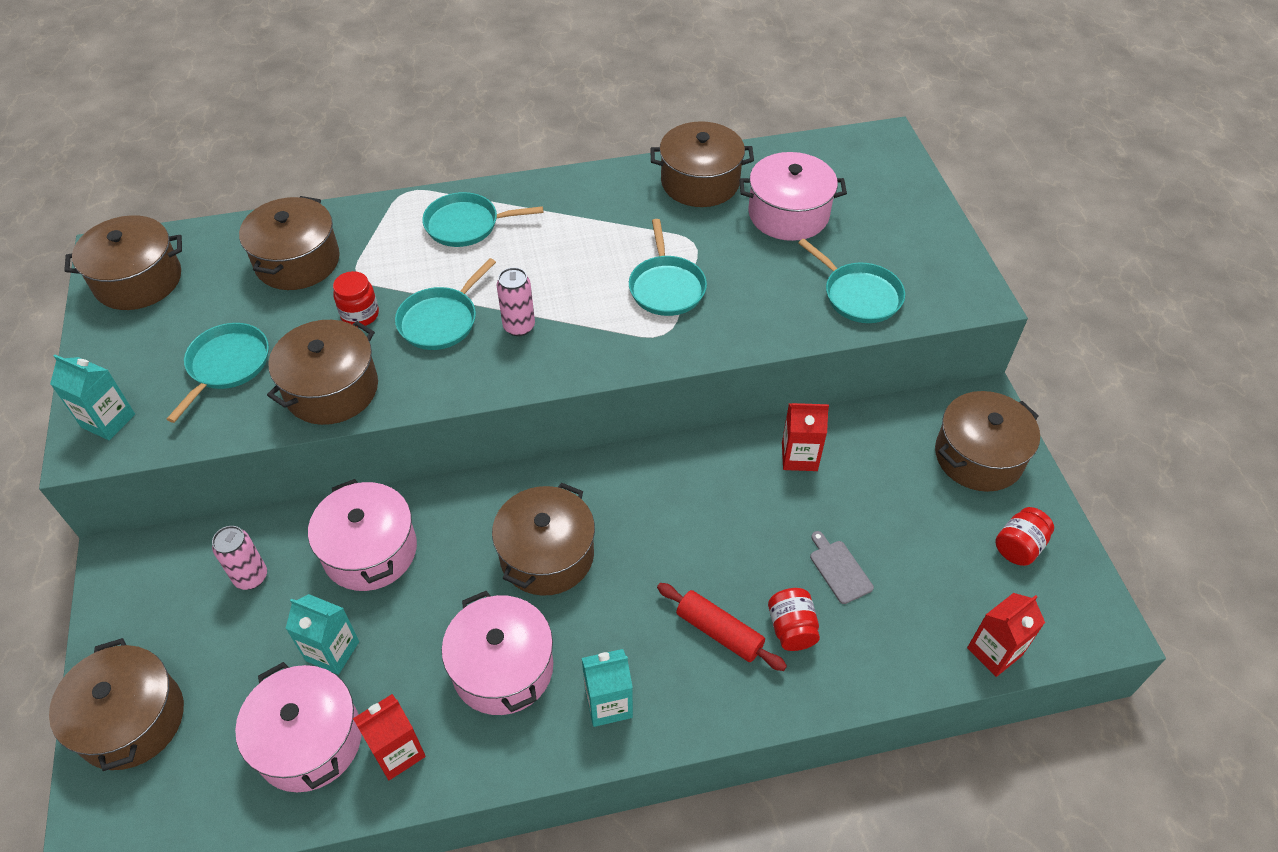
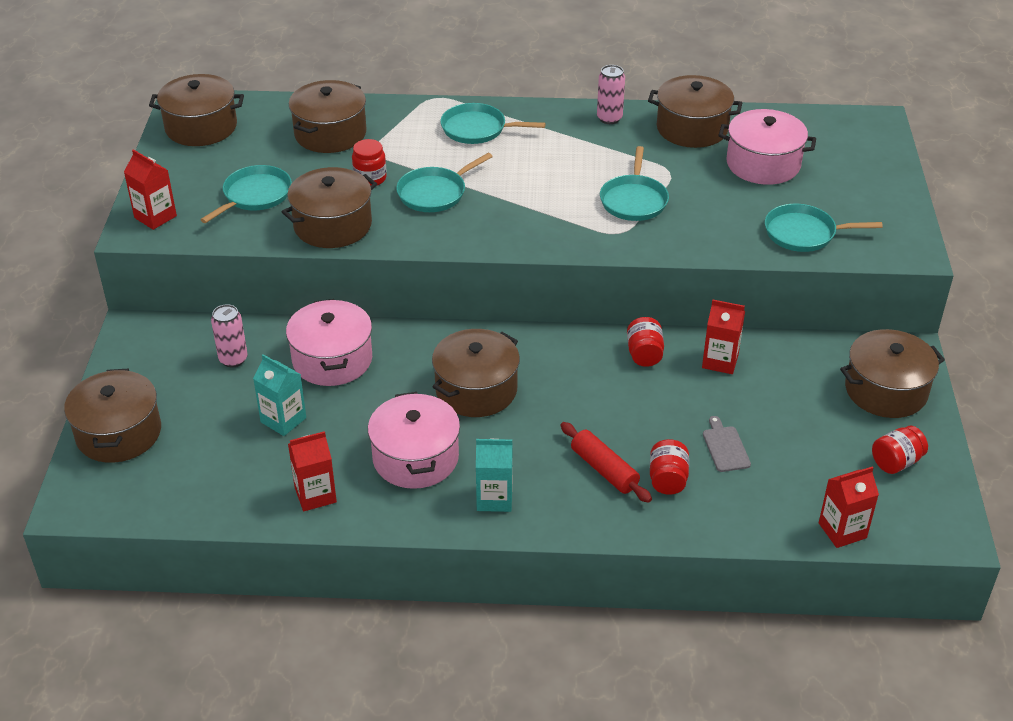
camera: 15 degrees right, 10 degrees down
(108, 421) = (155, 217): turquoise carton -> red carton
(309, 740) = (249, 473): pink pot -> none
(519, 326) = (498, 208): pink can -> pink can (609, 118)
(717, 465) = (644, 354): none -> red jar
(859, 295) = (803, 233): turquoise pan -> turquoise pan turned 120 degrees clockwise

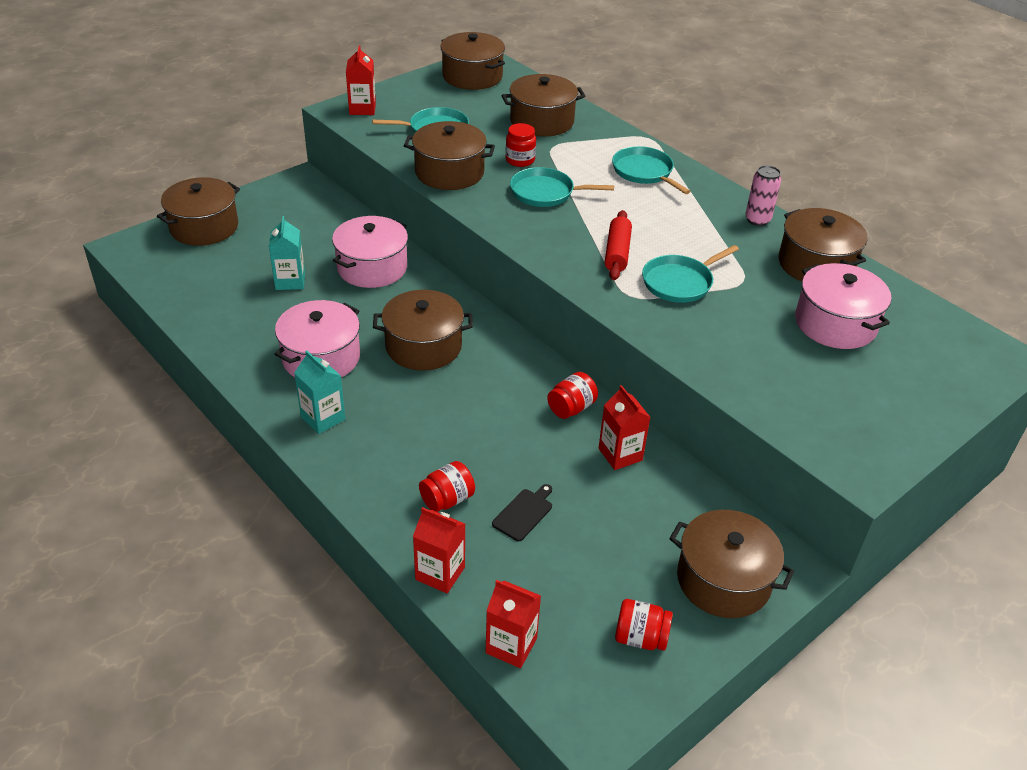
camera: 45 degrees right, 0 degrees up
(233, 359) = (321, 230): pink can -> none
(315, 495) = (235, 334): red carton -> red carton (440, 573)
(604, 469) = (417, 458): red rolling pin -> red rolling pin (617, 253)
(725, 447) = (524, 513): grey cutting board -> black cutting board
(803, 233) = (782, 393): turquoise pan -> none

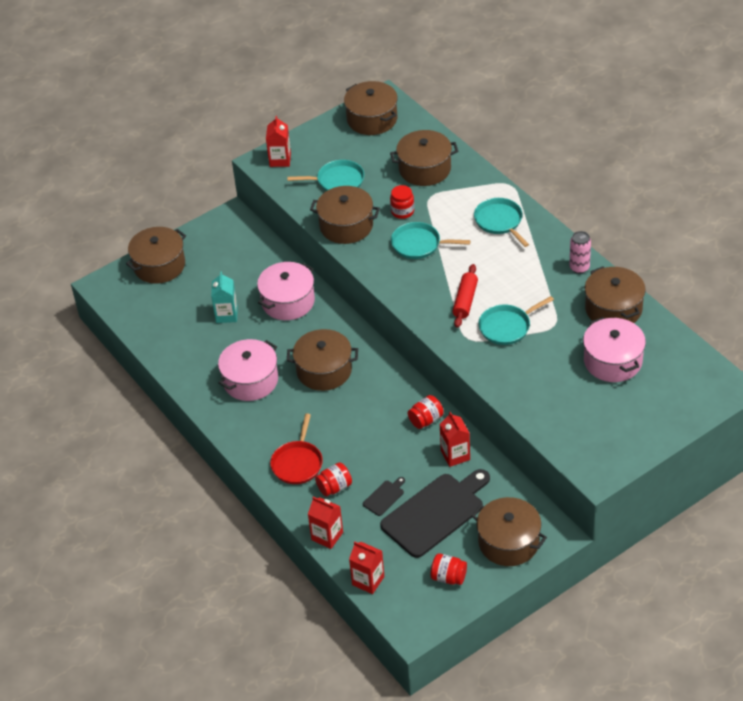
camera: 10 degrees right, 5 degrees up
(323, 418) = (252, 428): turquoise carton -> none
(390, 465) = (297, 463): none -> red pan
(604, 536) = (435, 513): none -> black cutting board

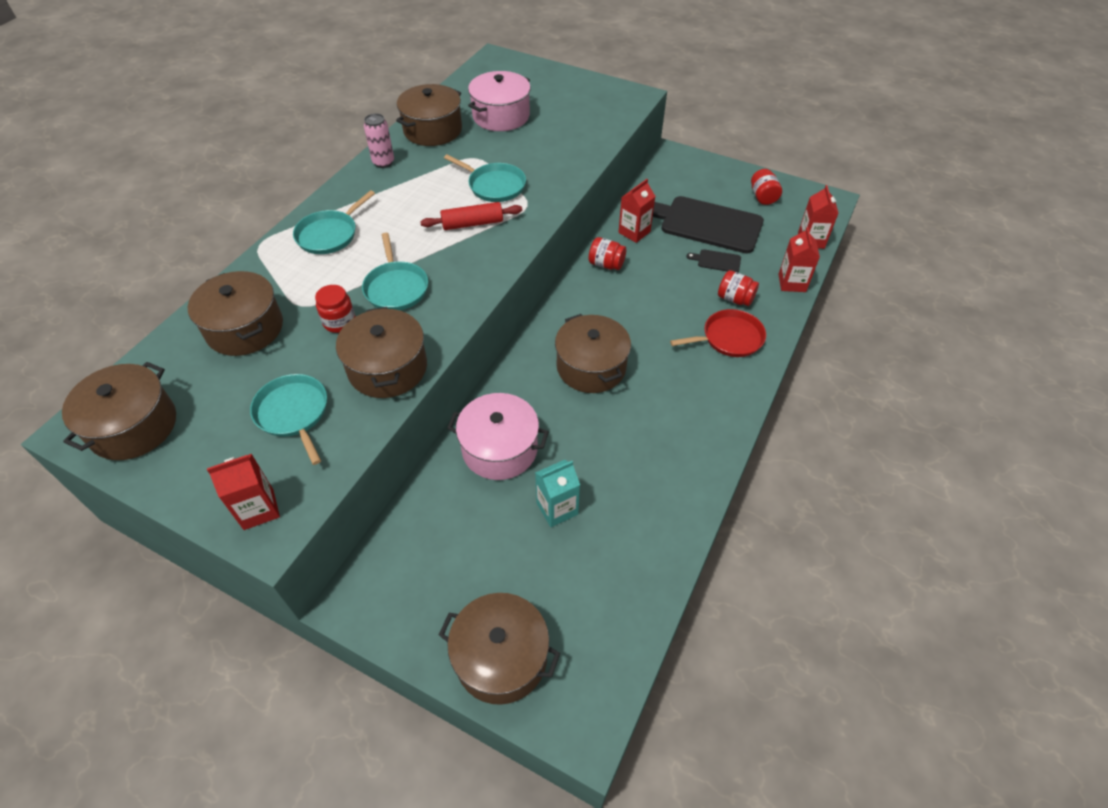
camera: 120 degrees left, 5 degrees up
(250, 380) = (649, 430): pink pot -> none
(508, 542) = (700, 176): brown pot -> none

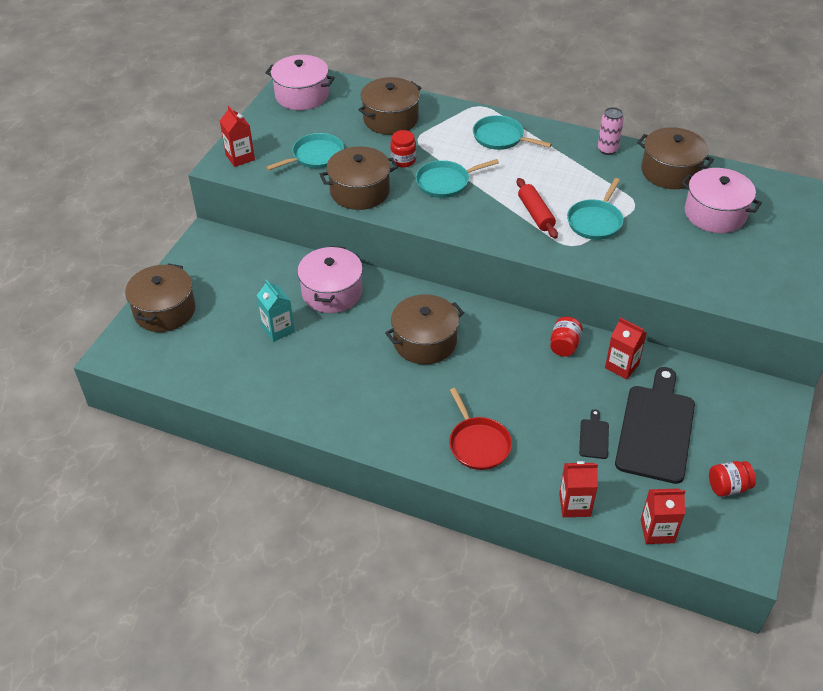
camera: 85 degrees right, 5 degrees down
(133, 426) = (302, 95): brown pot -> pink pot
(735, 299) = (537, 451): red jar -> none

